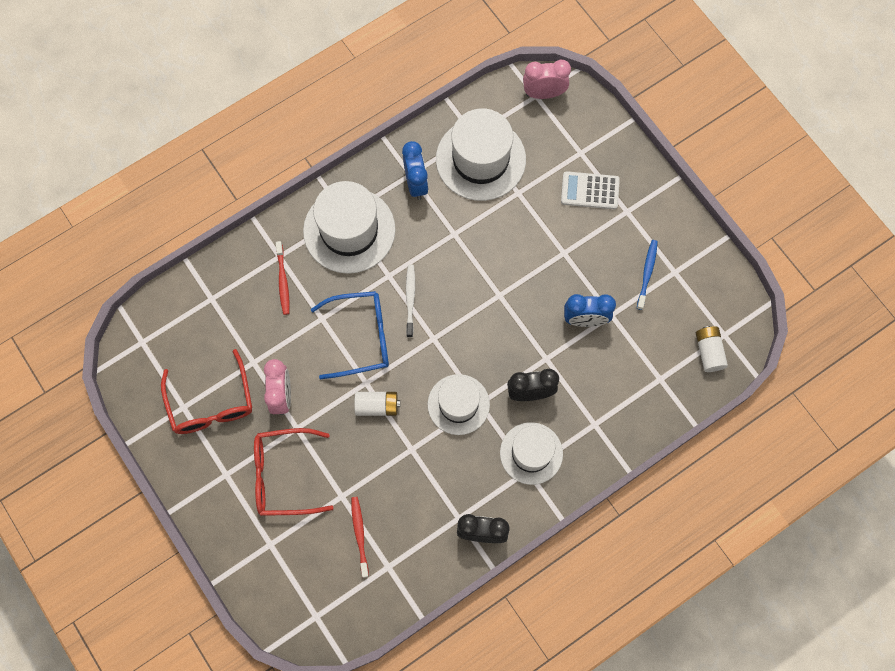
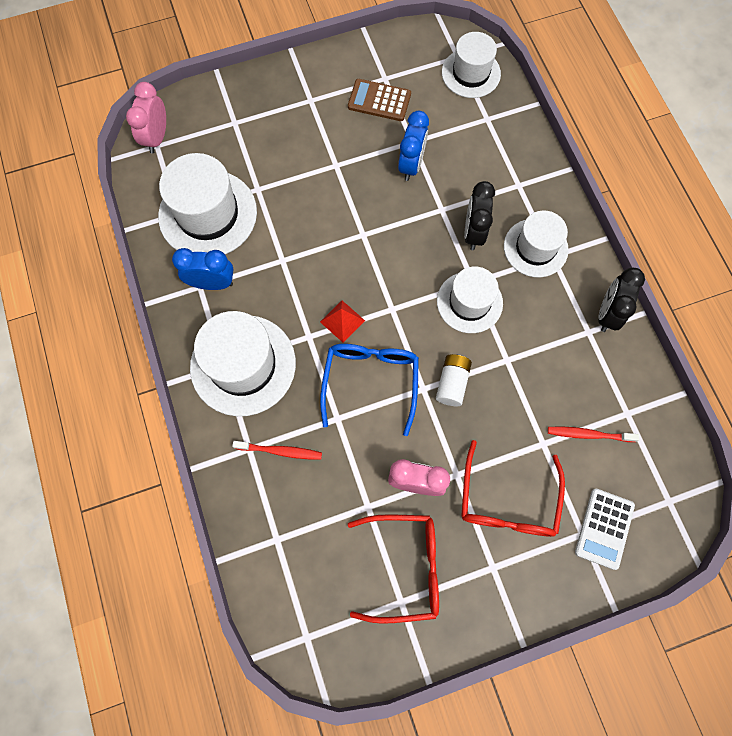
camera: 75 degrees left, 0 degrees up
(410, 299) = (342, 321): white toothbrush -> red pyramid
(590, 191) = (278, 125): white calculator -> white calculator (604, 528)
(647, 273) = (379, 101): blue toothbrush -> brown calculator
(708, 352) = (471, 73): white battery -> white hat

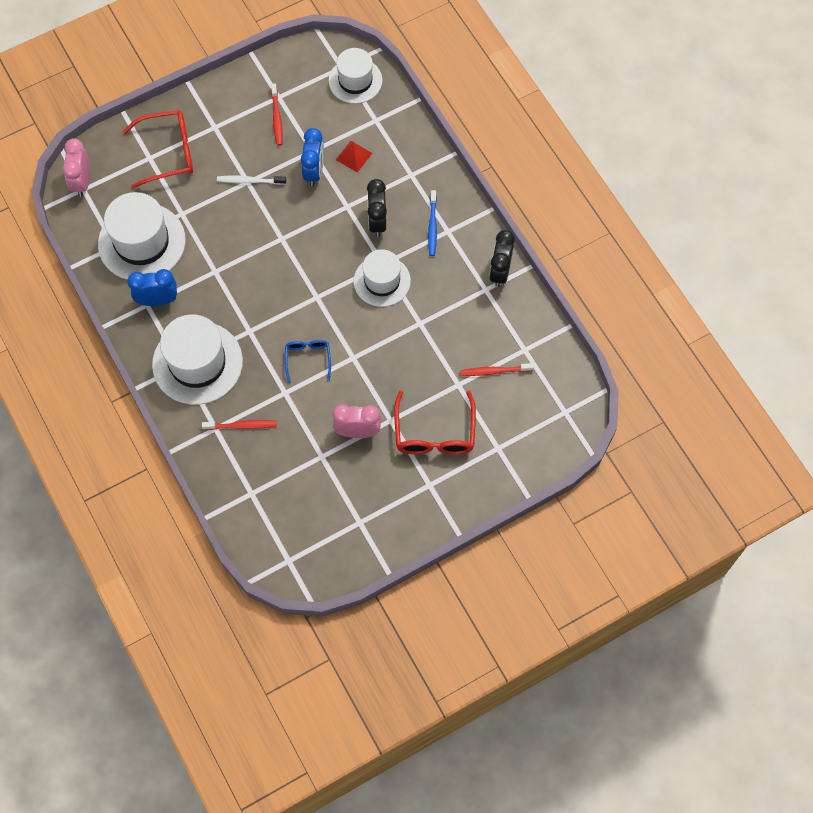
camera: 10 degrees left, 5 degrees down
(338, 164) = (249, 181): none -> white toothbrush
(342, 321) = (275, 314): red pyramid -> red pyramid (353, 156)
(370, 382) = (308, 359): blue glasses -> blue glasses, size x0.58
(379, 101) = (276, 118): brown calculator -> red toothbrush
(404, 567) = (358, 496): red glasses -> red glasses (168, 153)
(452, 383) = (376, 349): white battery -> none
(535, 248) = (432, 226): white hat -> blue toothbrush
(604, 528) = (514, 441): white calculator -> none

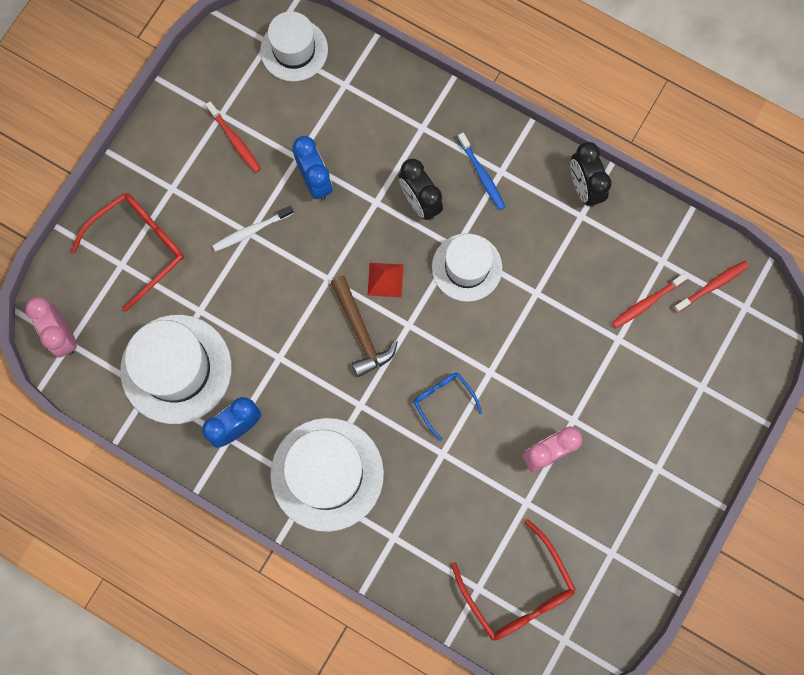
camera: 30 degrees left, 10 degrees up
(242, 426) = (420, 518): red toothbrush -> red toothbrush (712, 286)
(281, 284) = (361, 331): none -> brown hammer
(353, 156) = (347, 140): red pyramid -> red pyramid (385, 280)
(434, 433) = (627, 408): red glasses -> red glasses (517, 590)

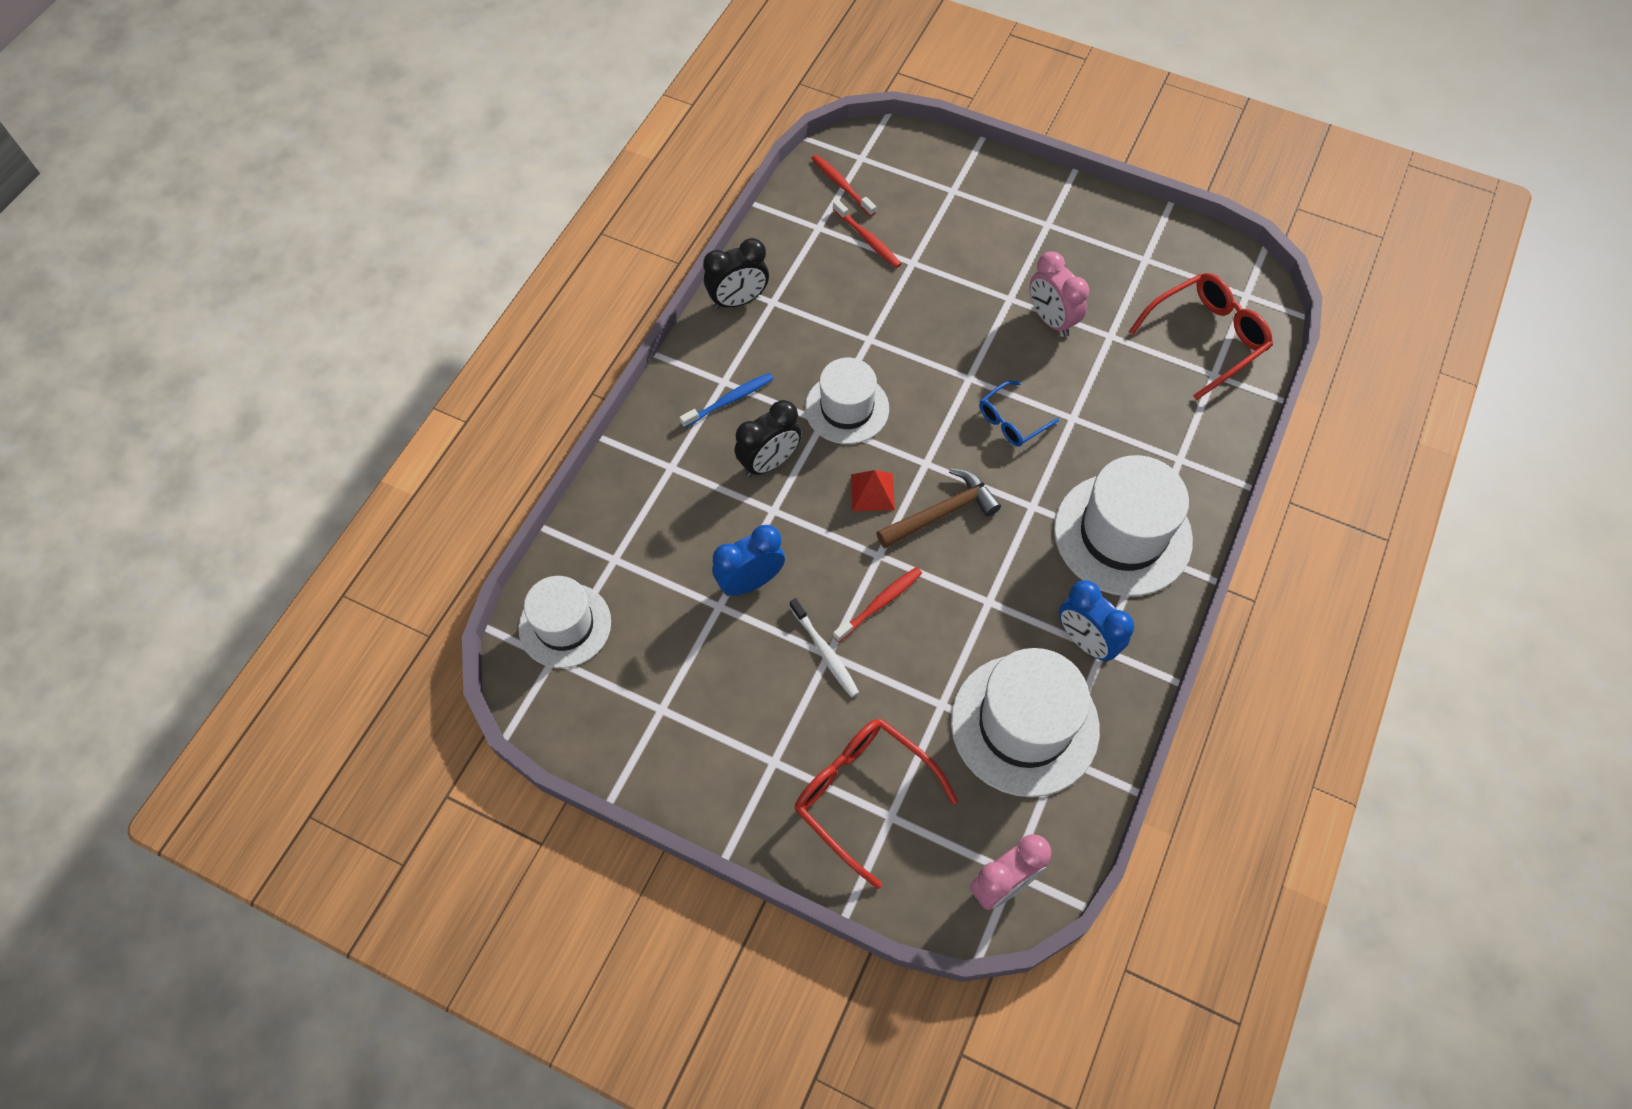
camera: 95 degrees left, 15 degrees down
(235, 140) = (699, 686): red toothbrush -> red toothbrush (880, 603)

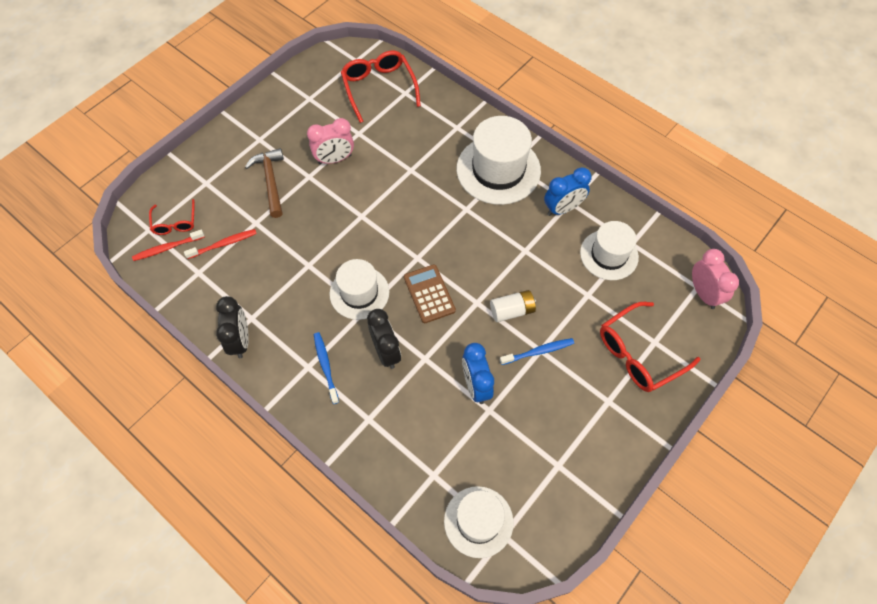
camera: 75 degrees left, 0 degrees up
(825, 652) = (538, 351): white toothbrush -> blue toothbrush
(872, 492) = (429, 294): red pyramid -> brown calculator
(880, 180) = (175, 223): none -> red glasses
(880, 603) = (512, 311): red toothbrush -> white battery
(941, 513) = (456, 258): brown hammer -> brown hammer (270, 181)
(1011, 421) = (402, 202): blue glasses -> none
(1024, 724) = (609, 255): white hat -> white hat, size x0.65

